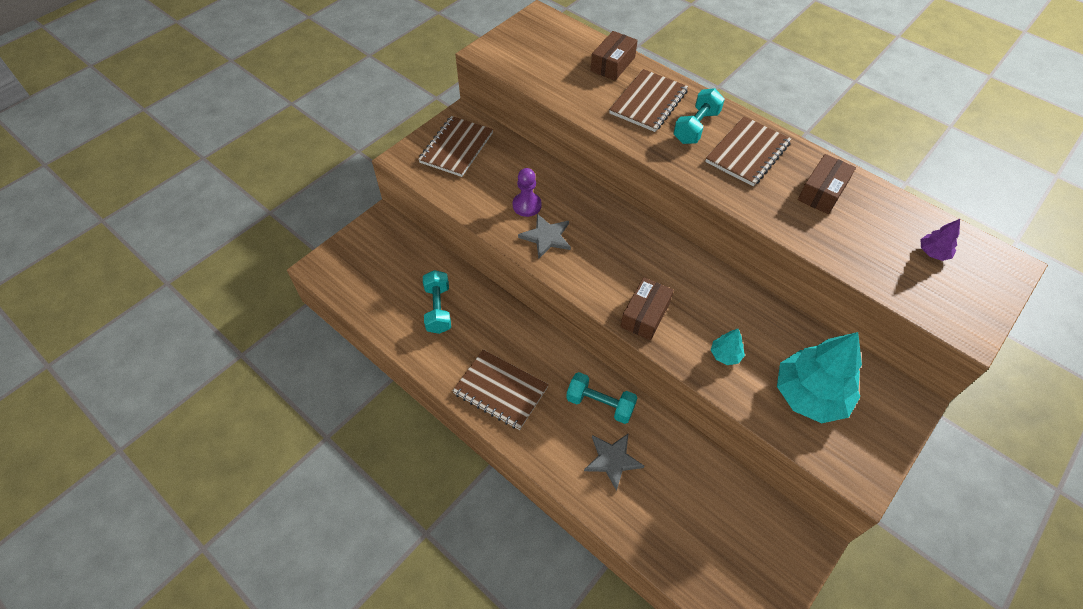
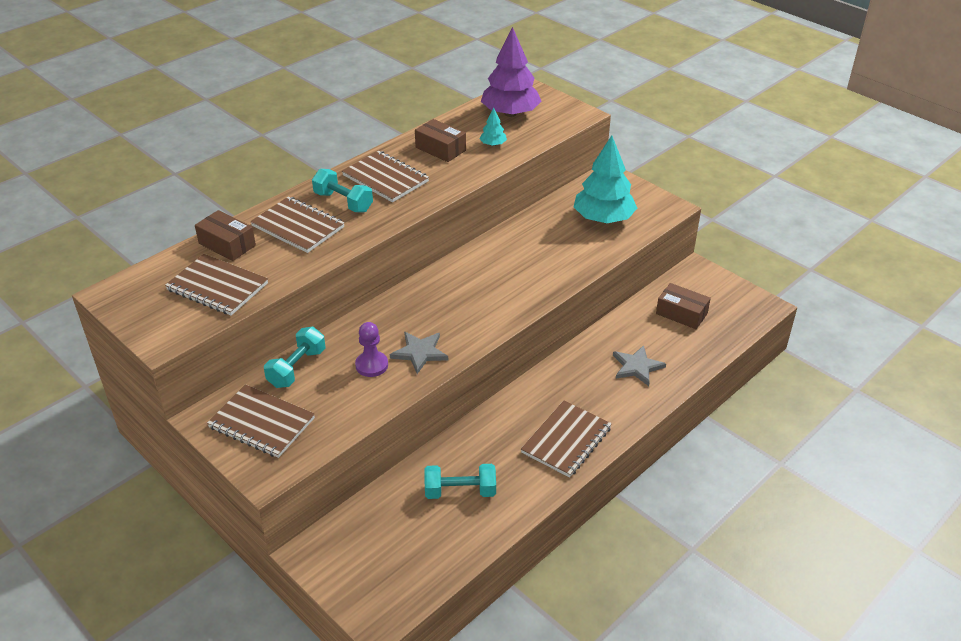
camera: 85 degrees left, 15 degrees down
(554, 68) = (217, 287): none -> brown notebook
(600, 404) = (581, 370): turquoise dumbbell -> turquoise dumbbell (297, 368)
(645, 315) = (523, 295): brown box -> brown box (681, 313)
(725, 355) = (566, 255): turquoise tree -> turquoise tree (493, 144)
(933, 252) = (510, 113): purple tree -> purple tree, size x2.29

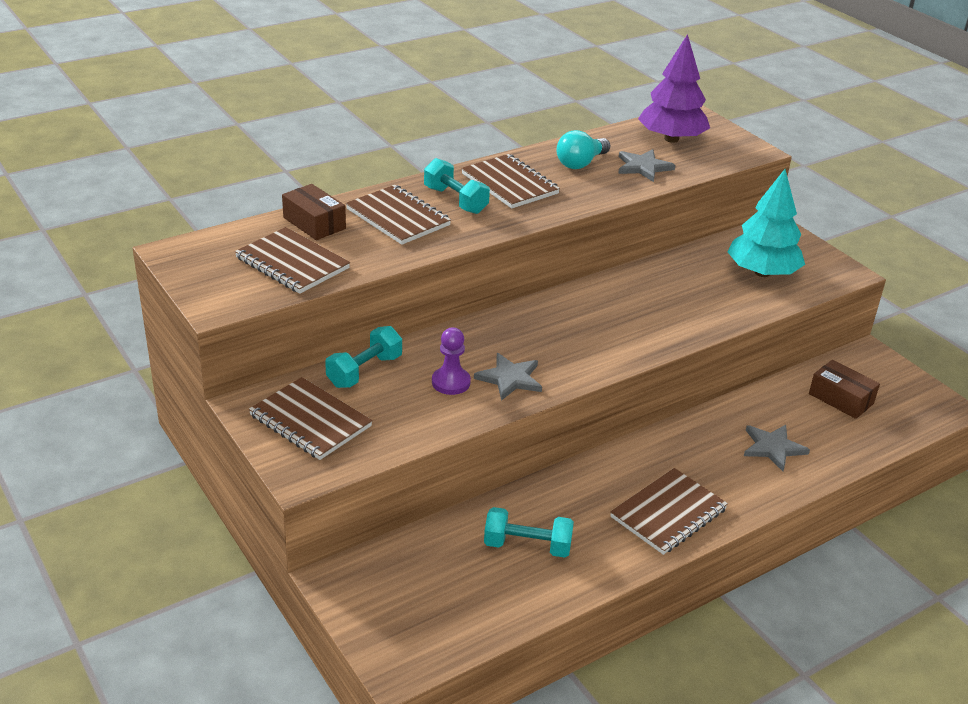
camera: 10 degrees right, 5 degrees down
(440, 149) = (580, 163): brown box -> turquoise light bulb
(493, 144) = (643, 167): turquoise tree -> grey star

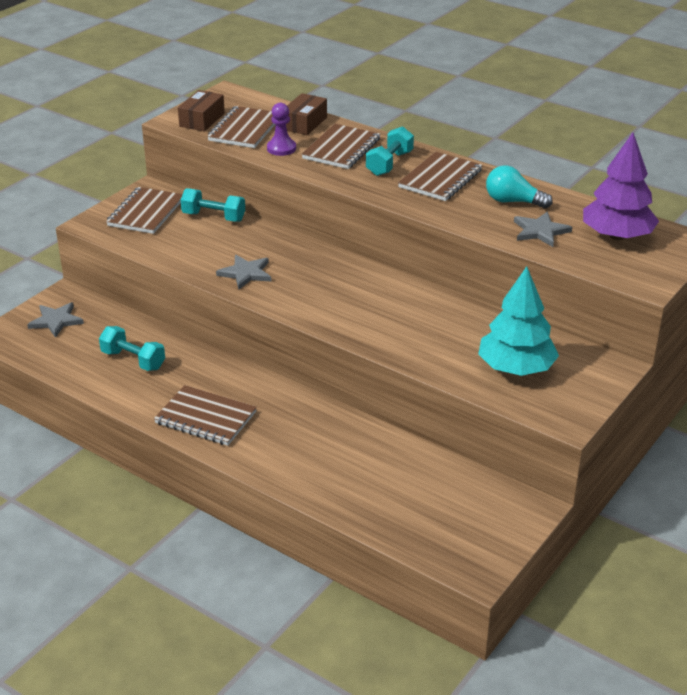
camera: 70 degrees right, 0 degrees up
(451, 382) = (224, 251): purple pawn -> purple pawn (281, 148)
(527, 546) = (133, 360): turquoise dumbbell -> turquoise dumbbell turned 45 degrees counterclockwise
(773, 448) = (328, 461): grey star -> grey star (56, 321)
(841, 399) = (436, 495): brown box -> brown box (202, 120)

